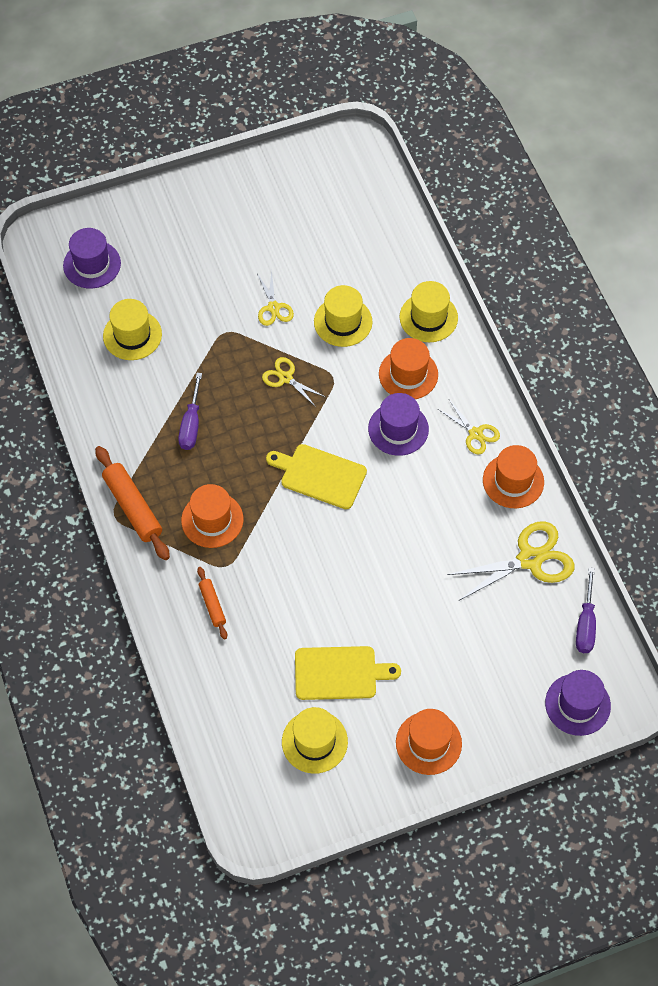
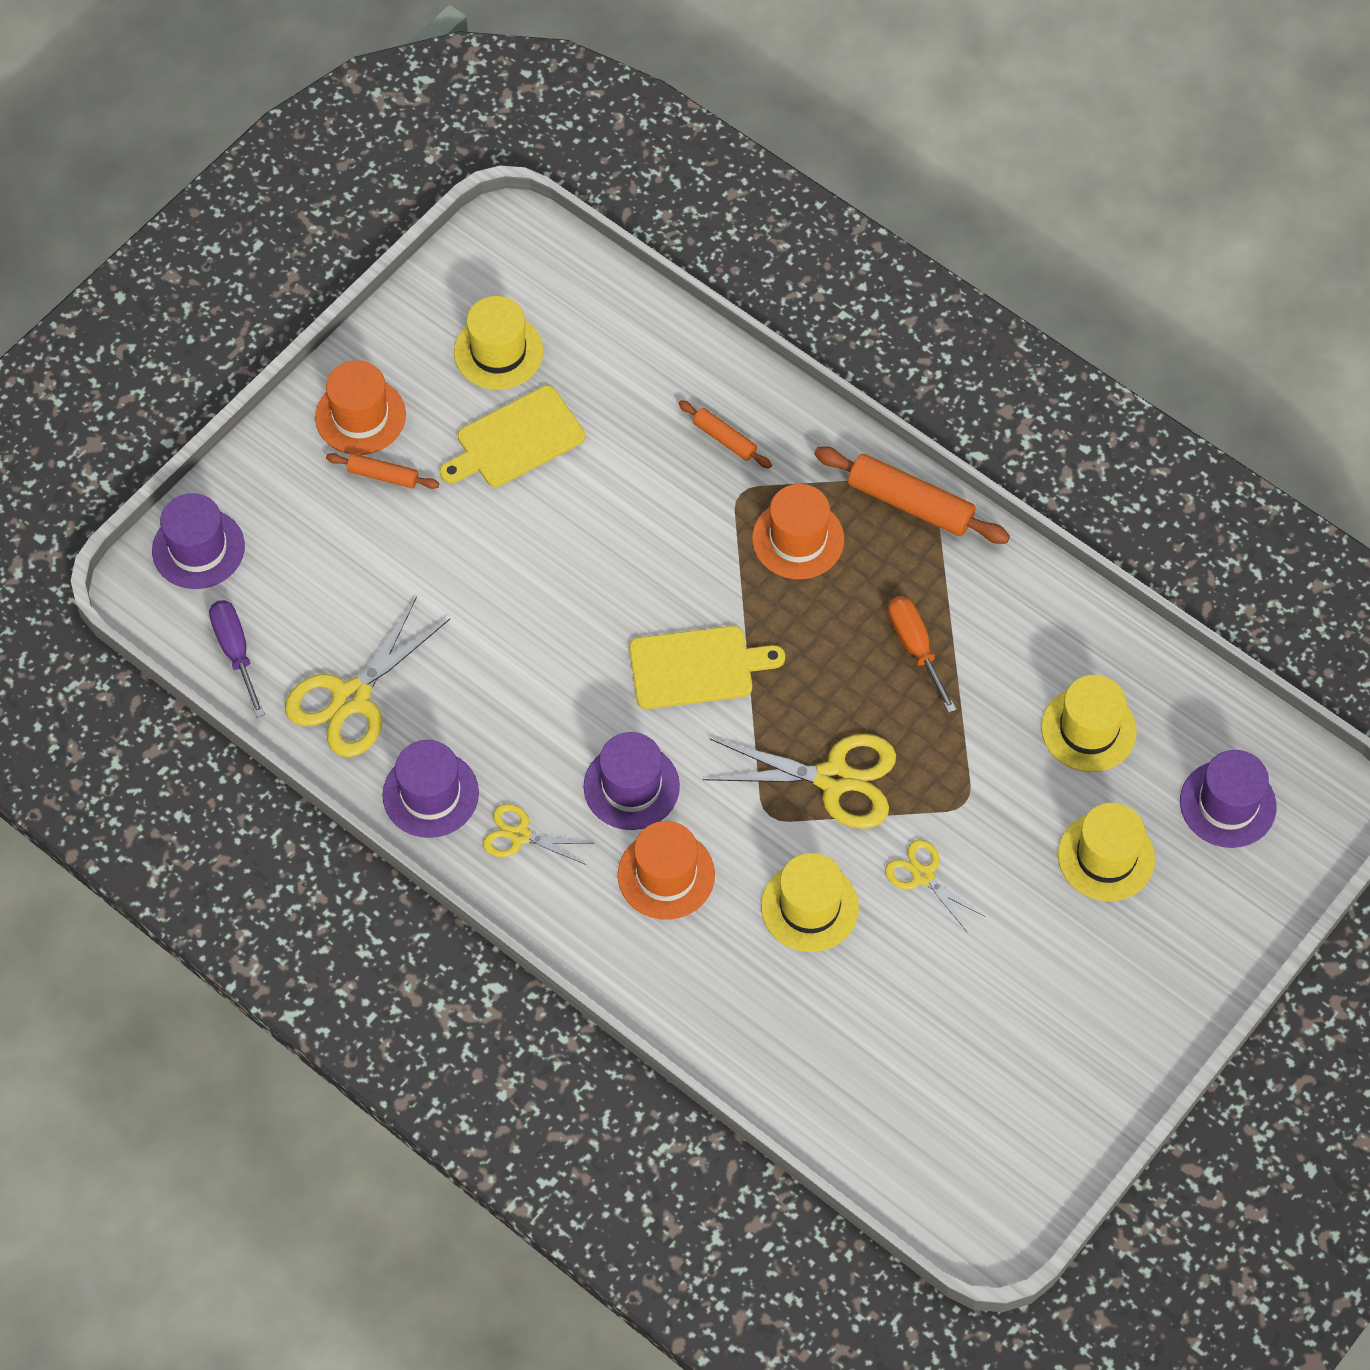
camera: 150 degrees right, 0 degrees up
(191, 424) = (915, 648): purple screwdriver -> orange screwdriver
(285, 378) = (834, 779): yellow scissors -> yellow scissors, size x1.78
(428, 317) = (690, 980): yellow hat -> yellow hat (1106, 857)
(436, 693) = (383, 475): none -> orange rolling pin
(513, 481) = (430, 794): orange hat -> purple hat

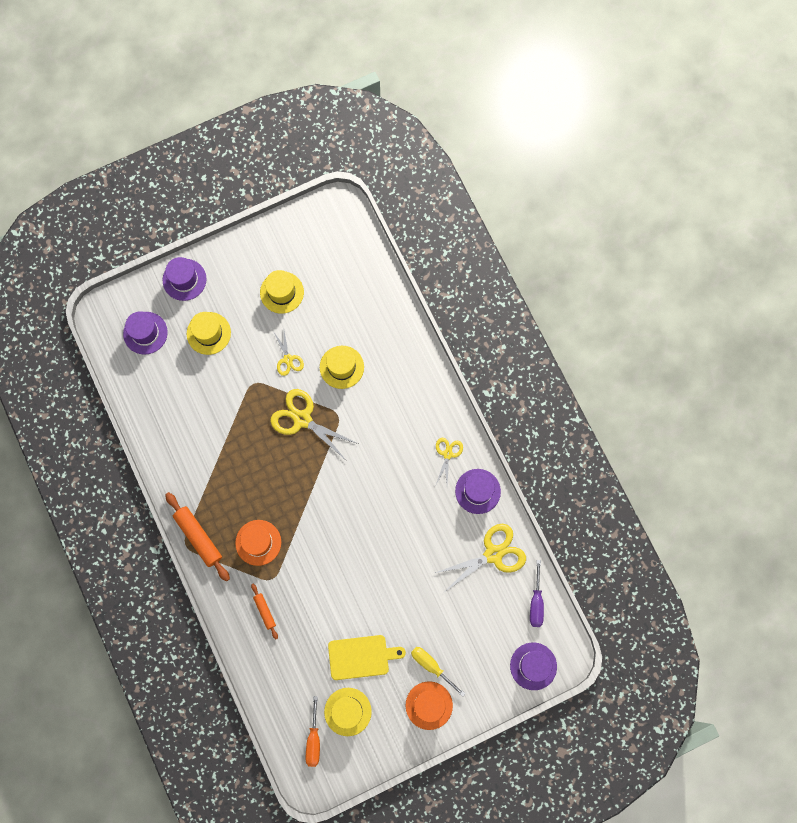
camera: 155 degrees left, 15 degrees up
(383, 475) = (432, 666): orange rolling pin -> yellow screwdriver
(520, 835) = (447, 454): yellow scissors -> yellow scissors turned 120 degrees counterclockwise
(631, 786) = (390, 455): purple hat -> purple hat (184, 279)
(666, 875) = (394, 408): orange hat -> none
(697, 667) = (334, 499): yellow cutting board -> none
(915, 648) = (235, 464): orange screwdriver -> orange screwdriver (313, 739)
(1088, 729) = (183, 392): yellow hat -> yellow hat (282, 292)

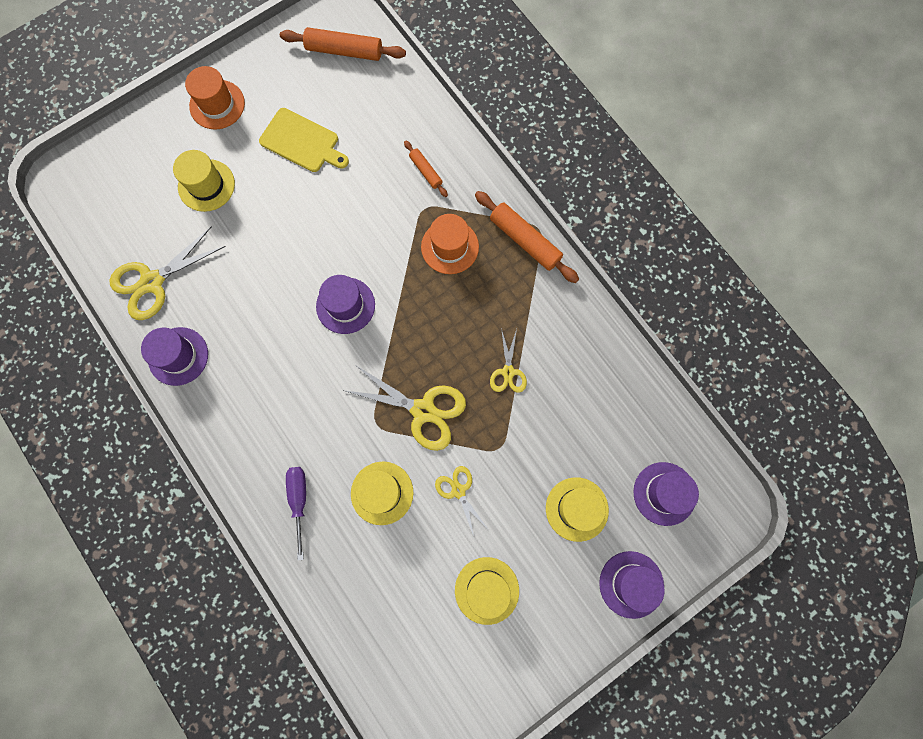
camera: 170 degrees right, 0 degrees up
(313, 739) = (344, 51): orange screwdriver -> orange rolling pin
(347, 711) = (310, 84): yellow hat -> yellow hat (206, 185)
(361, 657) = (302, 142): yellow cutting board -> yellow cutting board turned 135 degrees counterclockwise
(432, 666) = (218, 145): yellow screwdriver -> none
(447, 454) = (222, 397): yellow scissors -> yellow scissors (508, 372)
(533, 666) = (96, 164): purple hat -> purple hat (345, 305)
(536, 602) = (96, 235): purple screwdriver -> purple screwdriver (299, 501)

